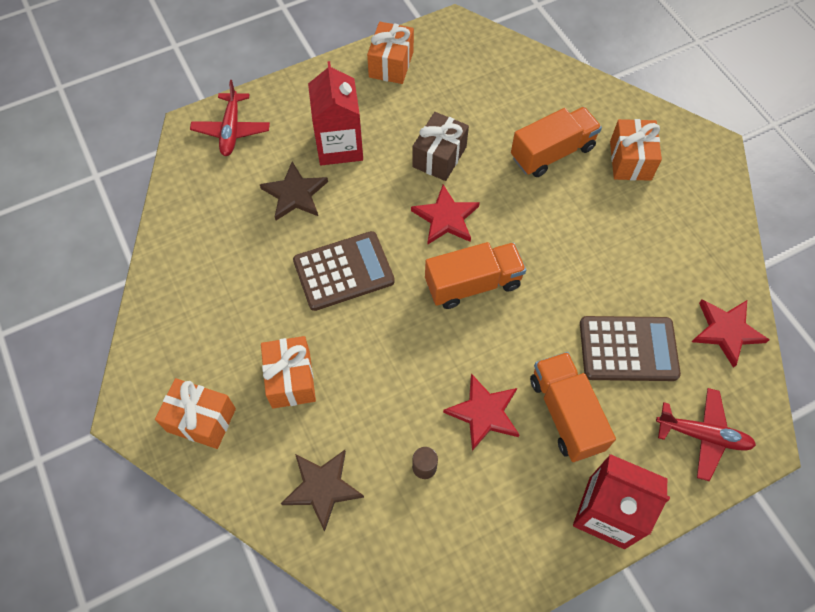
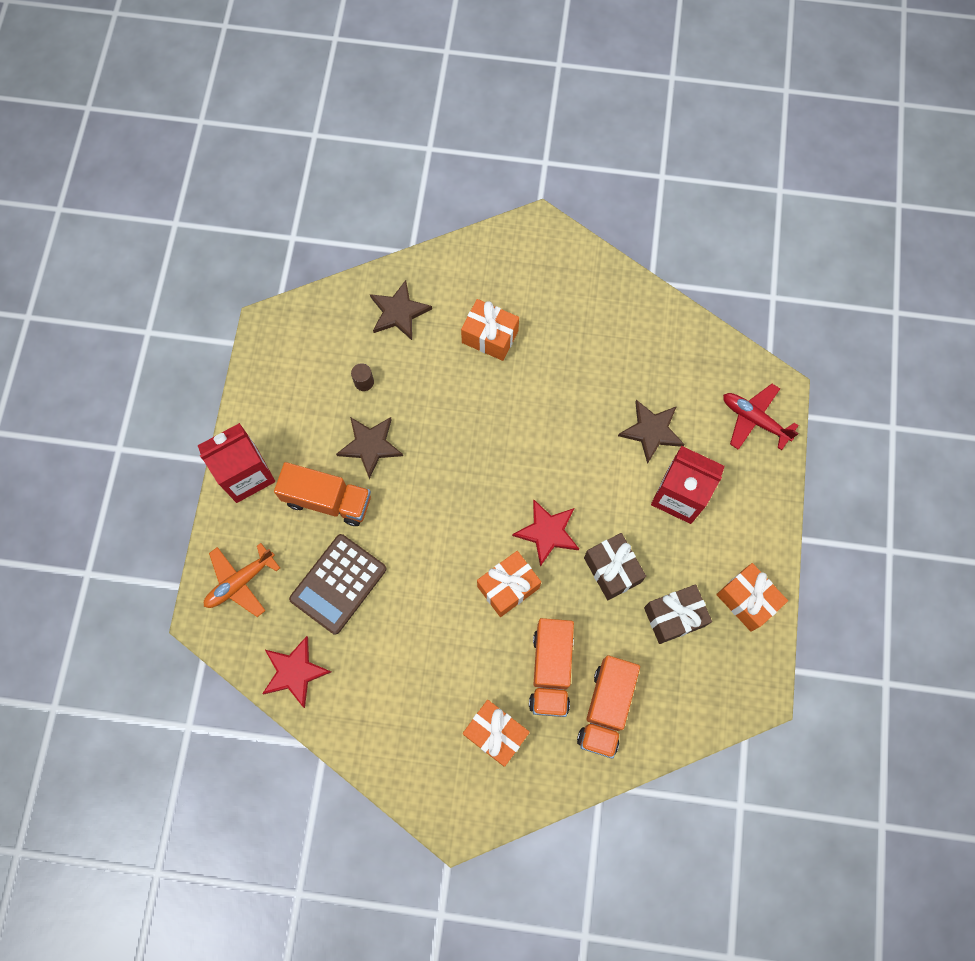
camera: 125 degrees right, 10 degrees up
(201, 420) = (501, 266): orange gift -> orange gift (508, 587)
(343, 271) = (553, 424): brown calculator -> none
(442, 100) = (674, 617): none -> brown gift
(473, 284) = (474, 510): orange truck -> orange truck (606, 708)
(484, 413) = (370, 445): red star -> brown star
(703, 435) = (240, 582): red plane -> orange plane

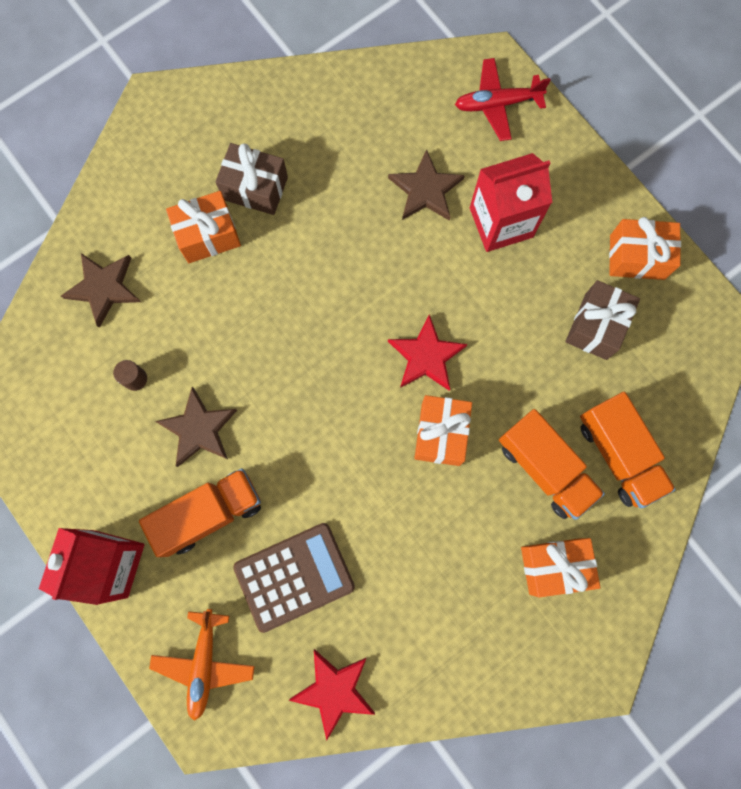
camera: 45 degrees left, 5 degrees up
(338, 584) = (294, 576): brown calculator -> brown calculator turned 105 degrees counterclockwise
(612, 570) = (509, 336): brown gift -> brown gift (255, 188)

